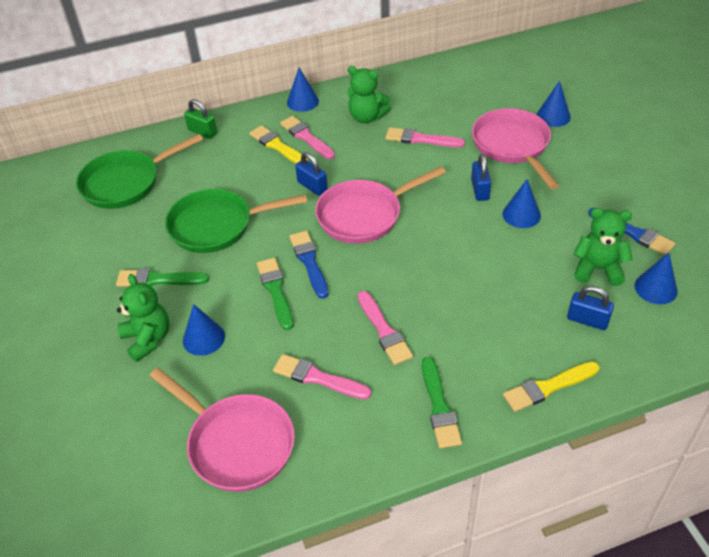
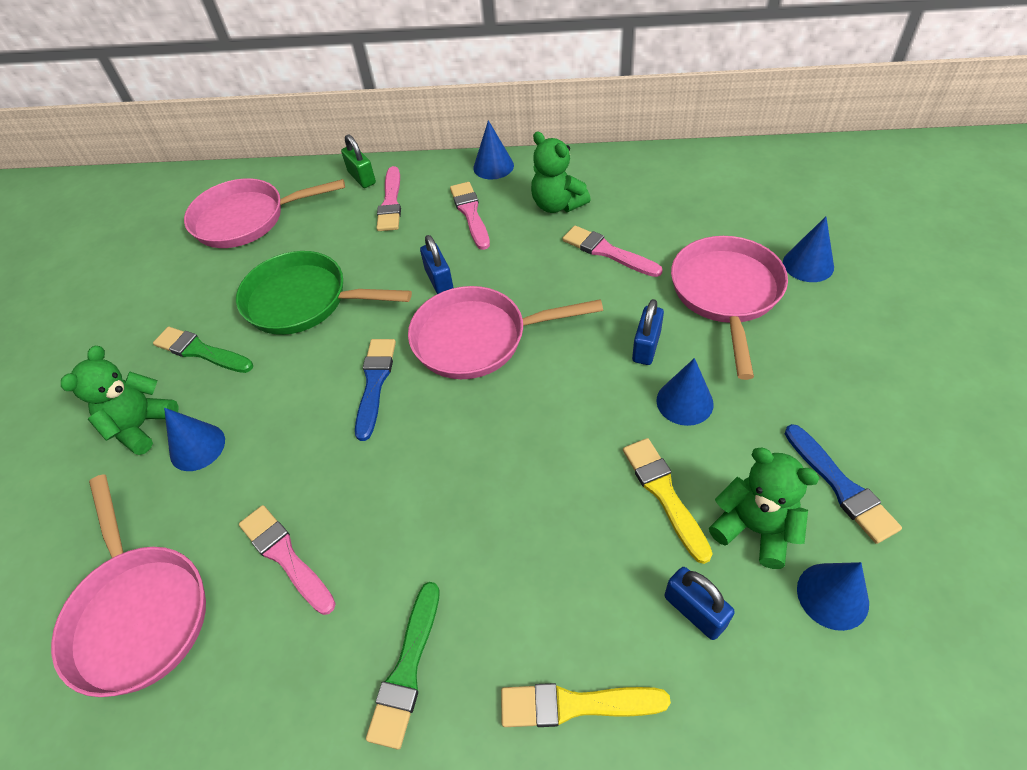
camera: 25 degrees right, 5 degrees up
(126, 183) = (246, 219): green pan -> pink pan
(148, 339) = (141, 425): green teddy bear -> green teddy bear turned 150 degrees counterclockwise
(275, 291) = (313, 410): green brush -> none
(277, 146) = (431, 216): yellow brush -> yellow brush (664, 494)
(384, 330) = (405, 517): pink brush -> pink brush (391, 203)

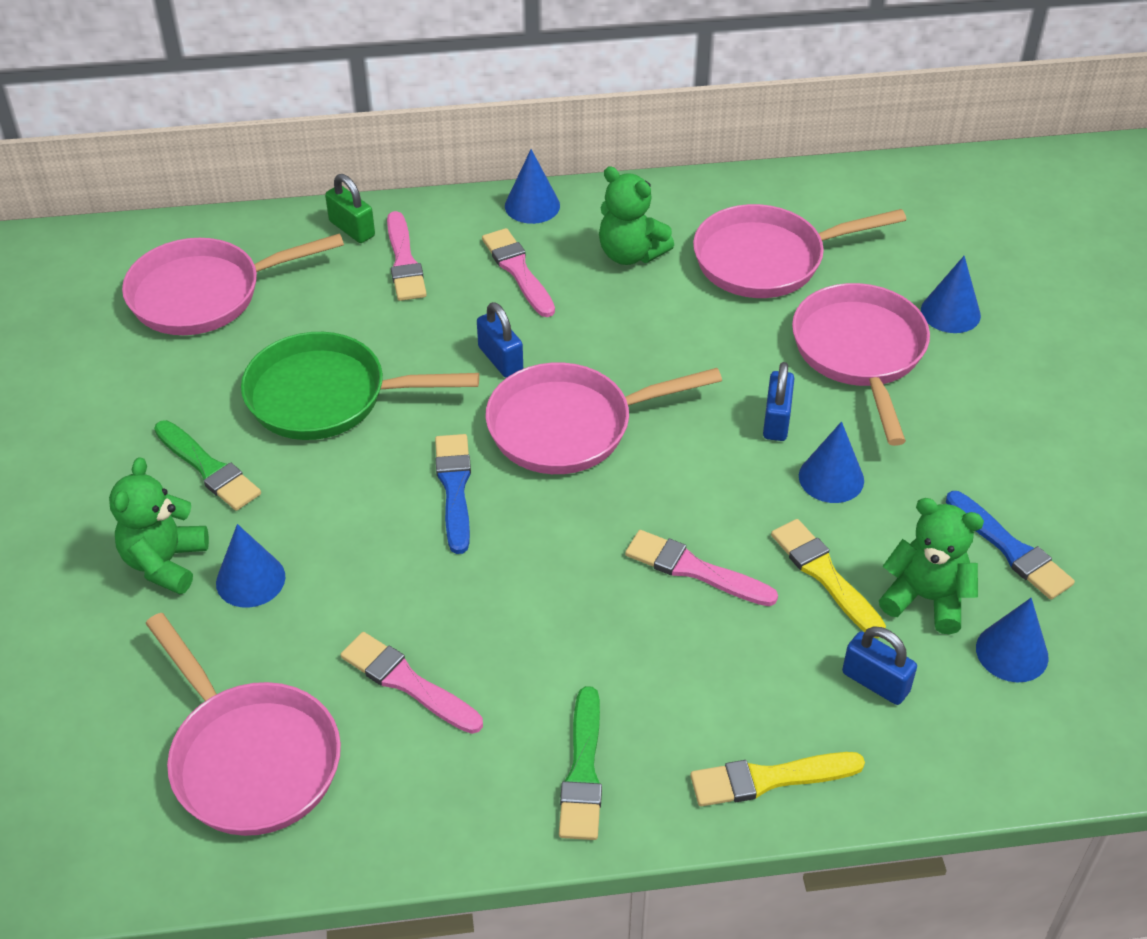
camera: 15 degrees left, 5 degrees down
(201, 351) = (208, 468): green brush -> green brush turned 150 degrees counterclockwise
(607, 252) = (708, 311): pink brush -> pink brush (694, 569)
(662, 214) = (767, 259): none -> pink pan

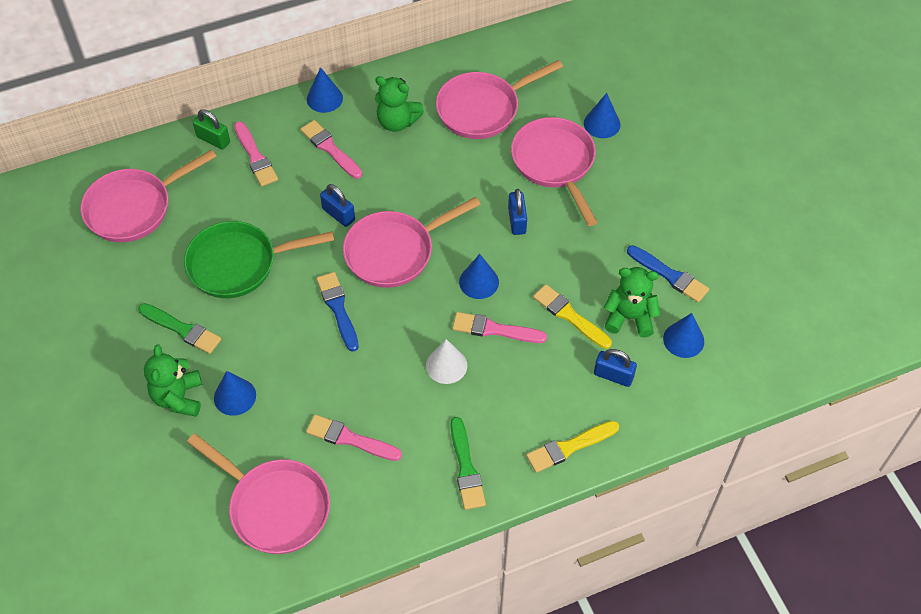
camera: 15 degrees left, 10 degrees up
(599, 606) = (446, 365): none -> white cone
(831, 478) = (558, 252): blue cone -> blue cone (479, 282)

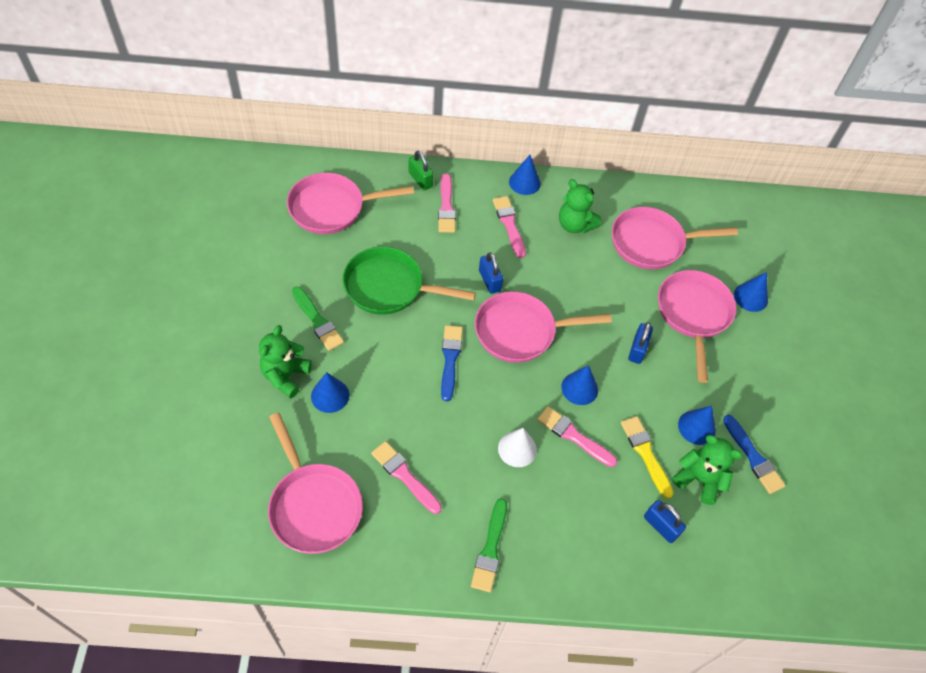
camera: 20 degrees right, 0 degrees up
(569, 447) = (590, 574): yellow brush -> none
(683, 340) = (740, 522): blue cone -> blue cone (696, 427)

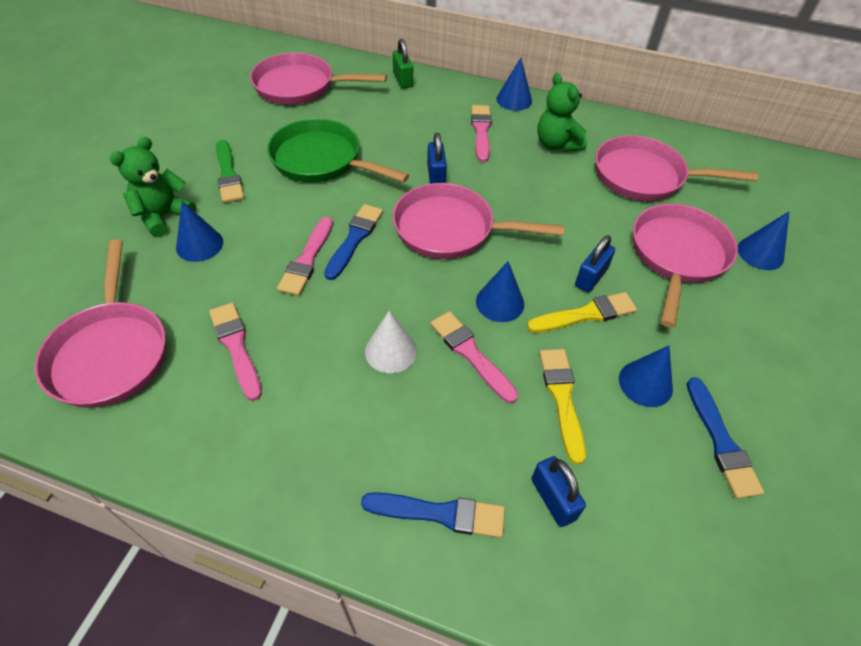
camera: 20 degrees right, 5 degrees down
(446, 207) = (419, 105): pink brush -> pink brush (307, 259)
(490, 549) = (299, 463): green brush -> none
(594, 556) = (440, 513): none -> blue brush
(642, 382) = (585, 314): none -> yellow brush
(699, 479) = (630, 450): green teddy bear -> none

